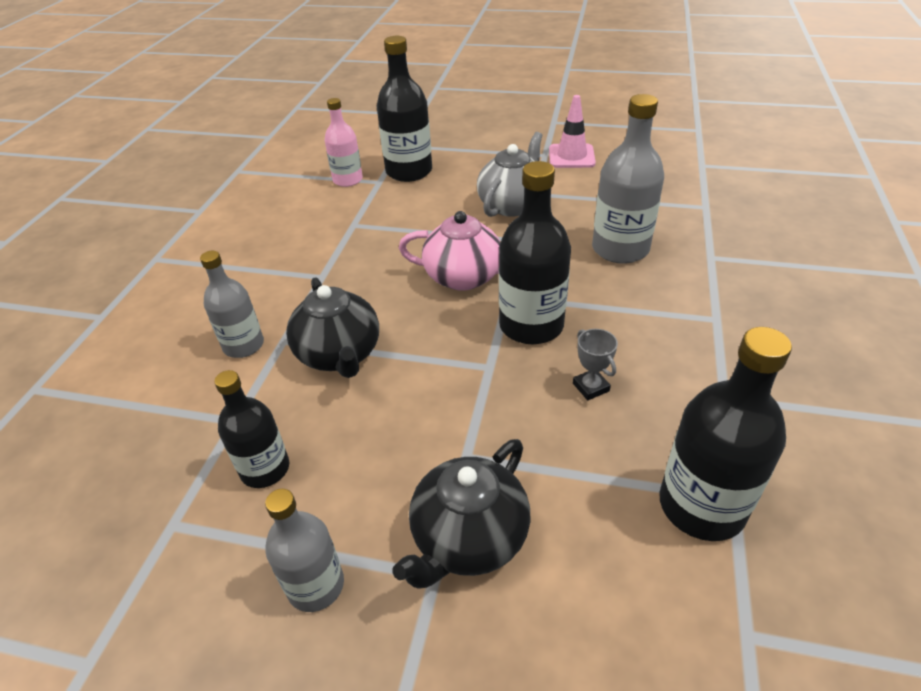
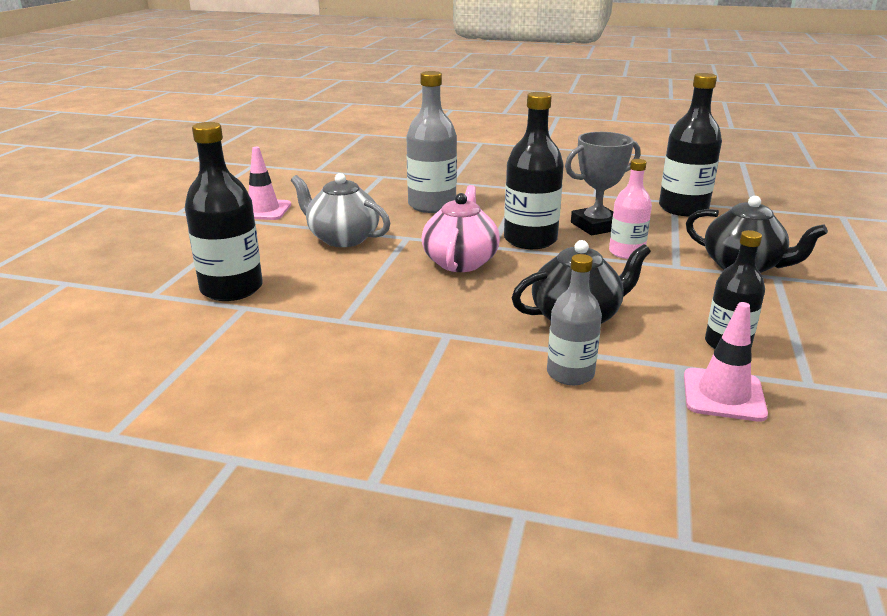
camera: 90 degrees left, 15 degrees down
(178, 445) = (723, 395): none -> pink traffic cone
(315, 585) = (813, 315): grey bottle -> none
(348, 180) = (223, 329): pink bottle -> pink bottle (626, 252)
(591, 387) = (596, 226): grey trophy -> grey trophy, size x1.95

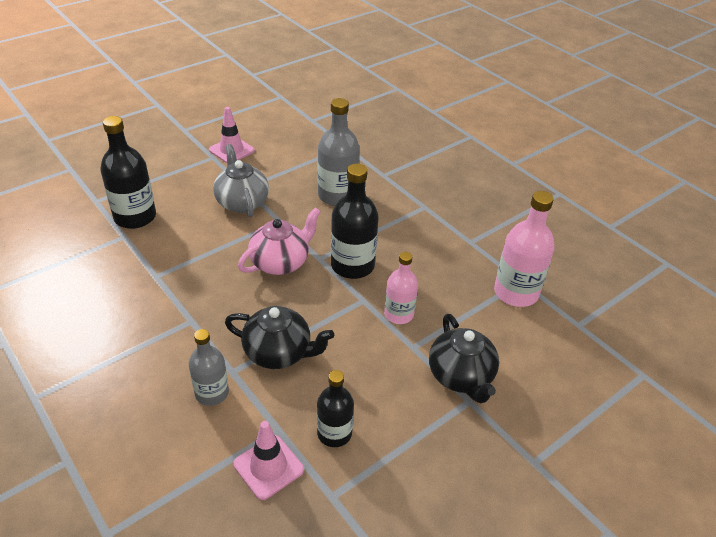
camera: 35 degrees right, 15 degrees up
(596, 226) = (418, 276): grey trophy -> none
(683, 208) = (516, 292): black bottle -> pink bottle

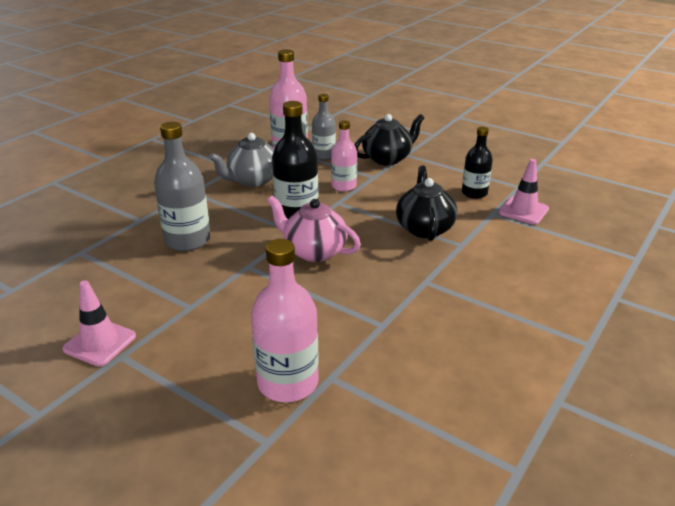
camera: 105 degrees left, 10 degrees down
(135, 217) = (288, 383): black bottle -> pink bottle
(212, 393) = (490, 248): grey bottle -> grey bottle (324, 155)
(242, 202) = (222, 301): grey teapot -> grey teapot (253, 180)

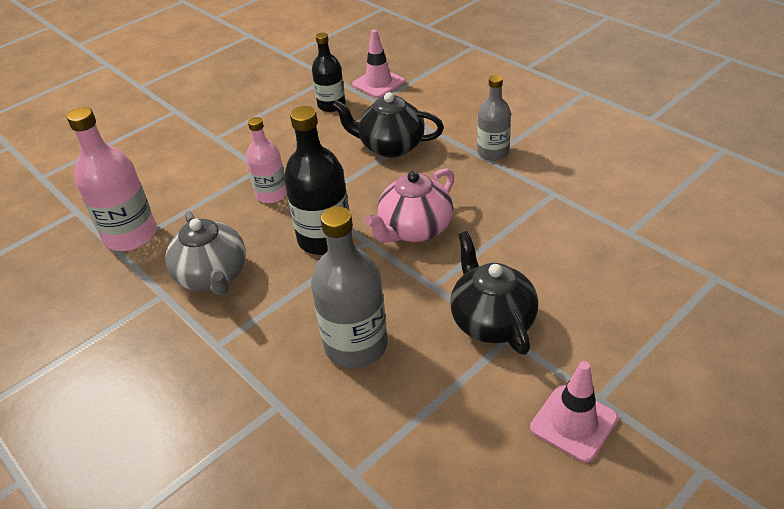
camera: 75 degrees left, 10 degrees up
(288, 383) = (637, 261): pink bottle -> none
(324, 155) = (176, 204): grey bottle -> grey bottle (493, 152)
(387, 158) = (218, 152): black teapot -> black teapot (491, 321)

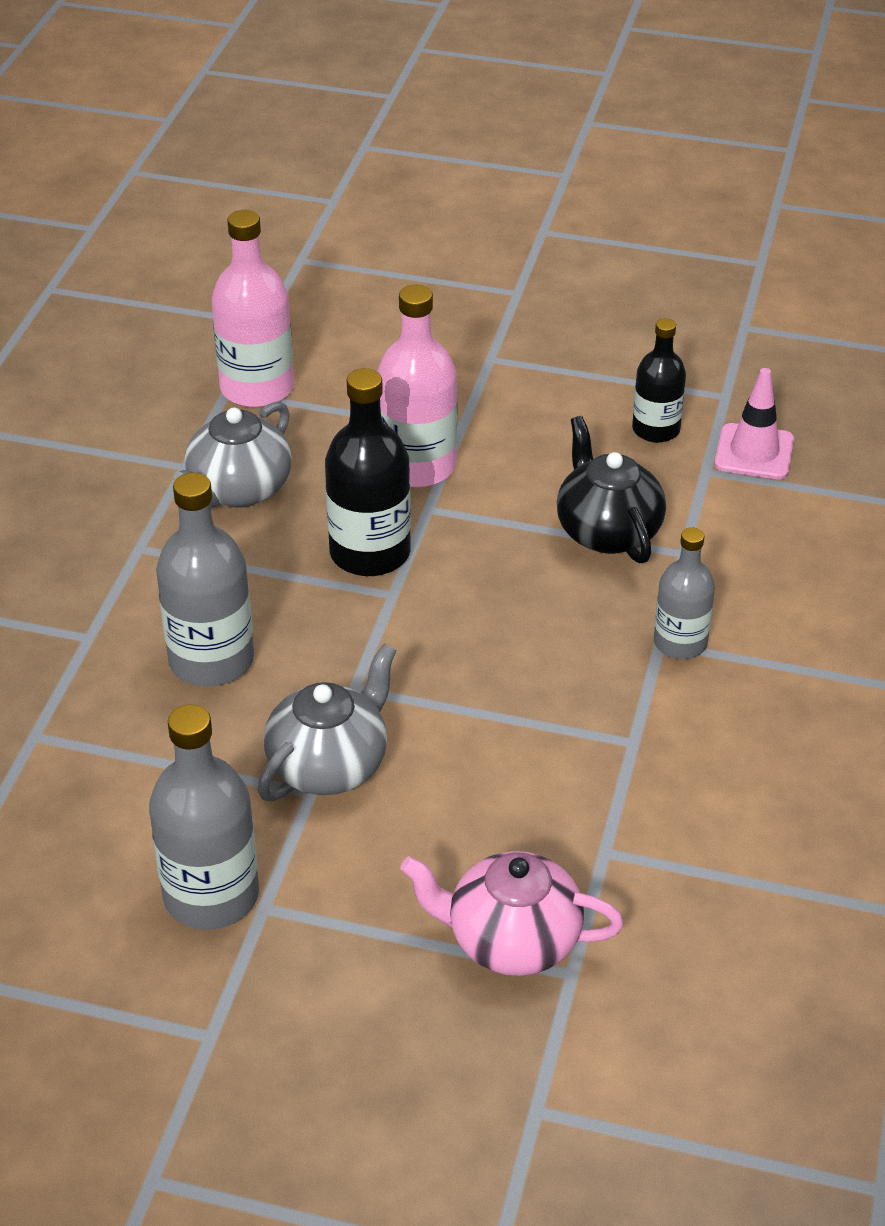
camera: 55 degrees right, 0 degrees up
(271, 194) = (417, 466): pink bottle -> pink bottle, size x1.58
(414, 229) = (447, 628): pink teapot -> pink teapot (511, 940)
(491, 321) = (329, 765): black teapot -> grey teapot
(573, 423) = (211, 895): pink traffic cone -> grey bottle

